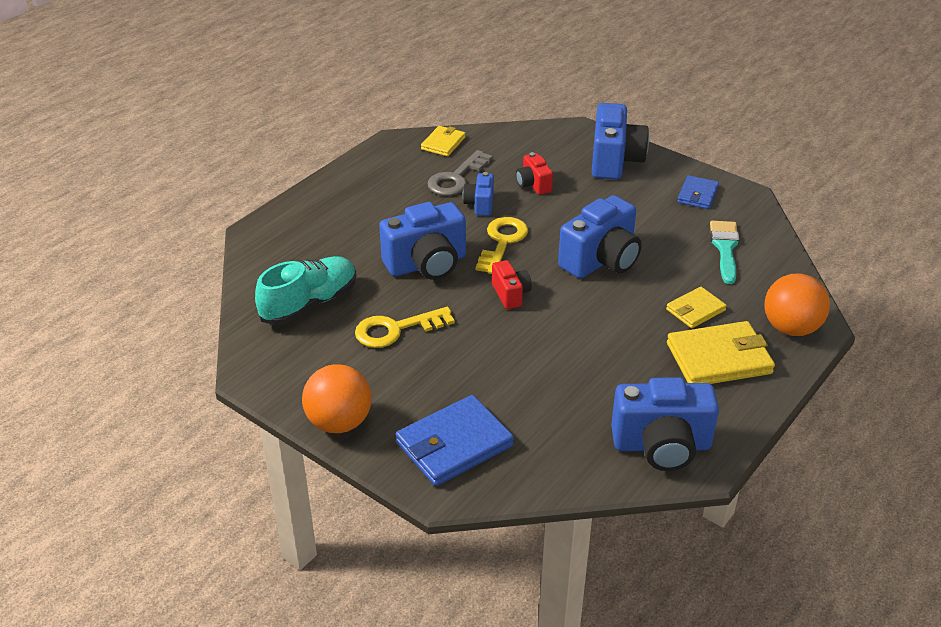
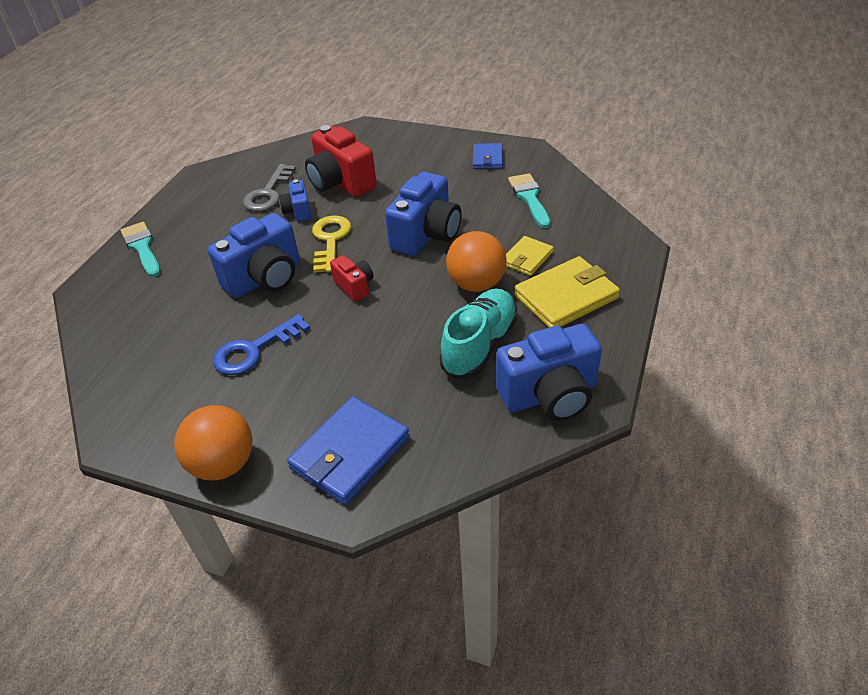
camera: 15 degrees left, 5 degrees up
(309, 304) = (158, 347): turquoise shoe -> turquoise shoe (480, 345)
(318, 204) = (142, 247): none -> turquoise brush
(396, 329) = (254, 350): yellow key -> blue key
(443, 143) = (246, 165): yellow wallet -> none
(533, 185) = (341, 183): red camera -> red camera, size x1.90
(615, 161) = (405, 146): blue camera -> none
(791, 328) = (615, 253): orange ball -> orange ball (476, 284)

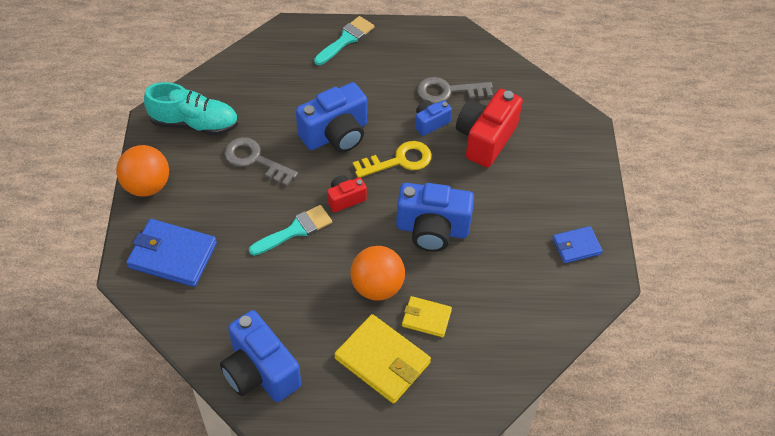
camera: 65 degrees right, 10 degrees up
(254, 350) = (255, 160): blue key -> grey key
(265, 278) = (335, 134): blue camera -> blue camera turned 60 degrees counterclockwise
(355, 287) = (345, 199): red camera -> red camera turned 150 degrees counterclockwise
(480, 345) = (302, 308): turquoise shoe -> turquoise shoe (194, 123)
(529, 198) = (522, 299): turquoise brush -> turquoise brush (295, 230)

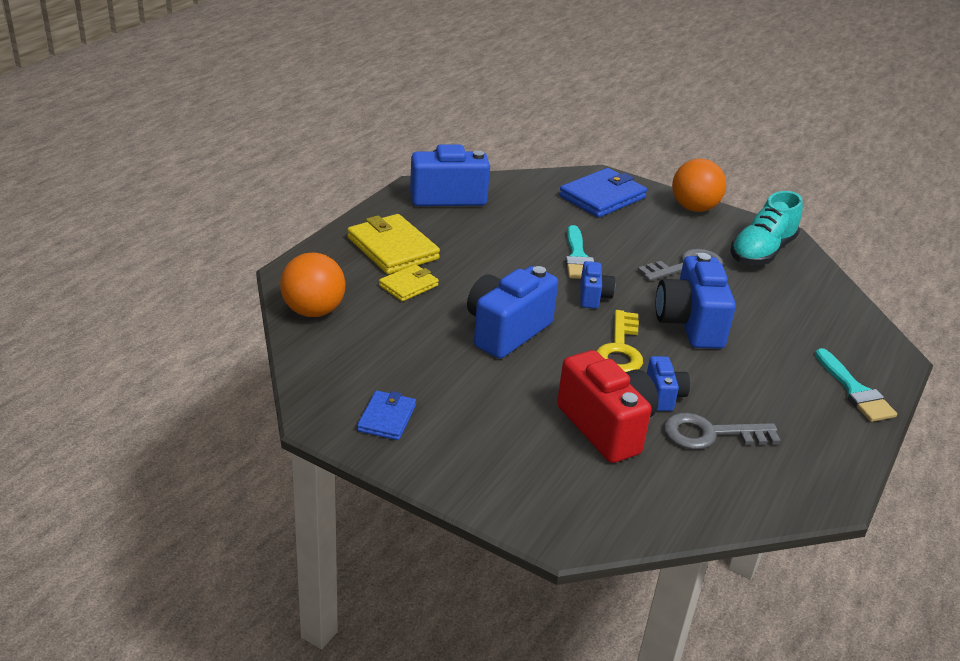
camera: 120 degrees right, 20 degrees down
(345, 199) = (593, 297): red camera -> blue camera
(377, 286) = (471, 274): orange ball -> orange ball (313, 311)
(382, 361) = (392, 248): yellow wallet -> yellow wallet turned 75 degrees clockwise
(448, 91) = (710, 434): grey key -> grey key turned 120 degrees counterclockwise

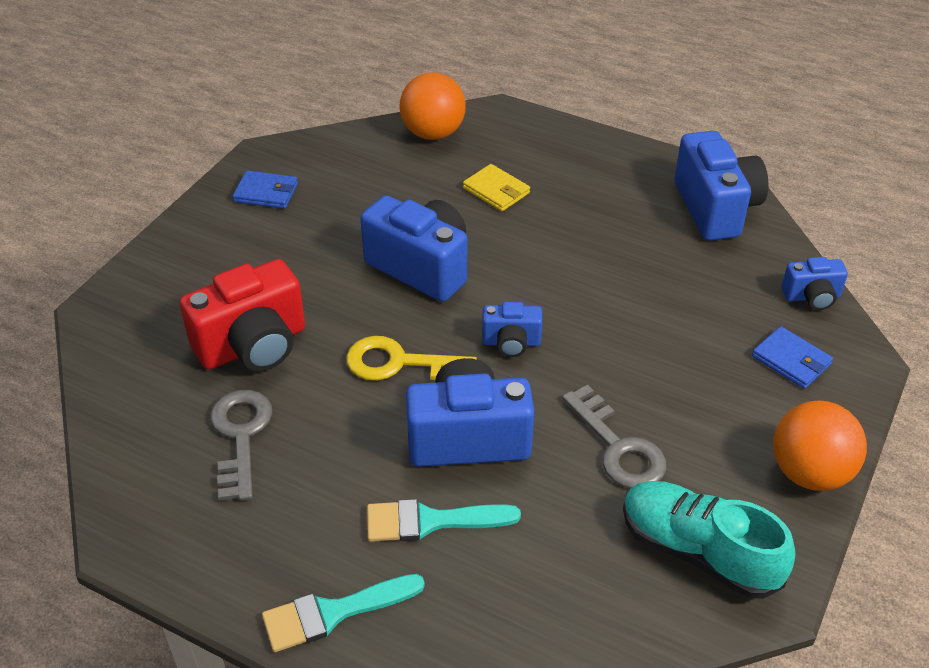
camera: 90 degrees right, 10 degrees up
(392, 248) = (571, 174): yellow wallet -> none
(578, 258) = (603, 330): turquoise brush -> turquoise brush (431, 521)
(602, 197) = (791, 360): blue wallet -> blue wallet, size x0.58
(663, 396) = (310, 398): blue camera -> blue camera (812, 297)

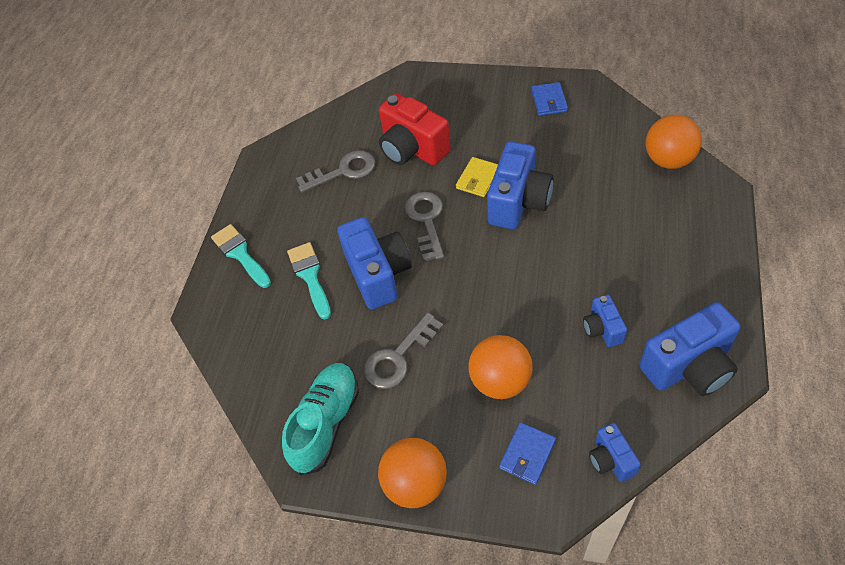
camera: 80 degrees right, 10 degrees up
(400, 363) = (426, 221): yellow key -> grey key
(496, 191) = (623, 217): yellow wallet -> yellow wallet (478, 179)
(511, 342) = (469, 272): blue camera -> blue camera (602, 329)
(687, 357) = (500, 381): none -> orange ball

